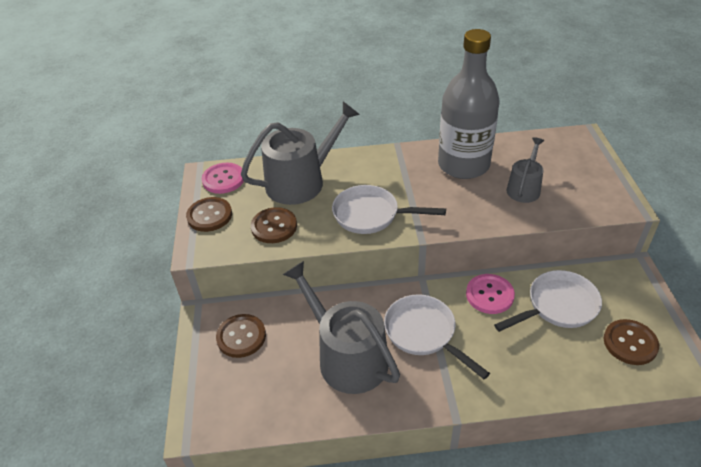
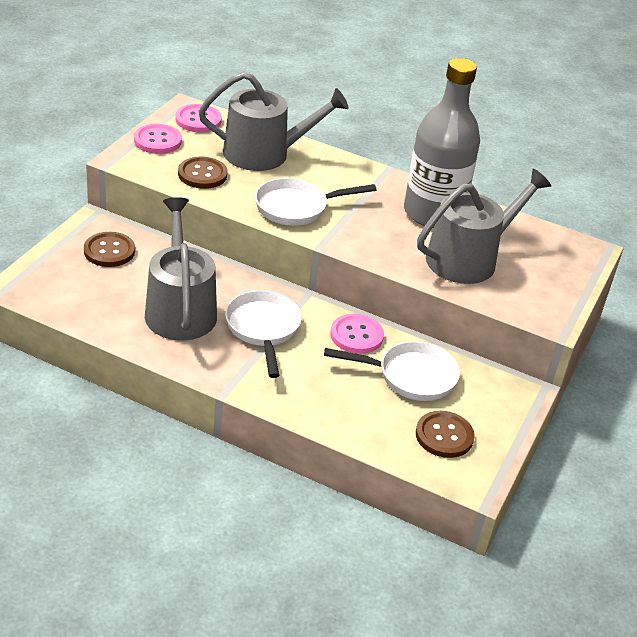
camera: 25 degrees right, 5 degrees down
(209, 215) = (157, 141): brown button -> pink button
(371, 215) = (296, 207): white pan -> white pan turned 60 degrees counterclockwise
(524, 188) = (468, 258): grey watering can -> grey watering can, size x1.81

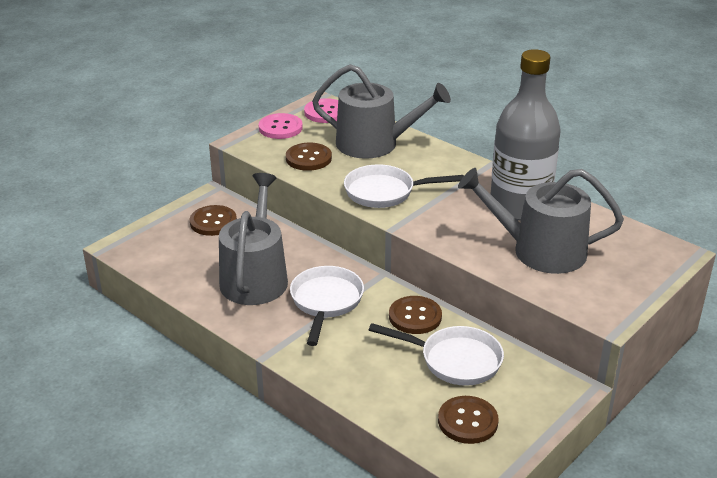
camera: 20 degrees right, 5 degrees down
(356, 335) = (415, 316): pink button -> brown button
(468, 258) = (540, 251): grey watering can -> grey watering can turned 150 degrees counterclockwise

